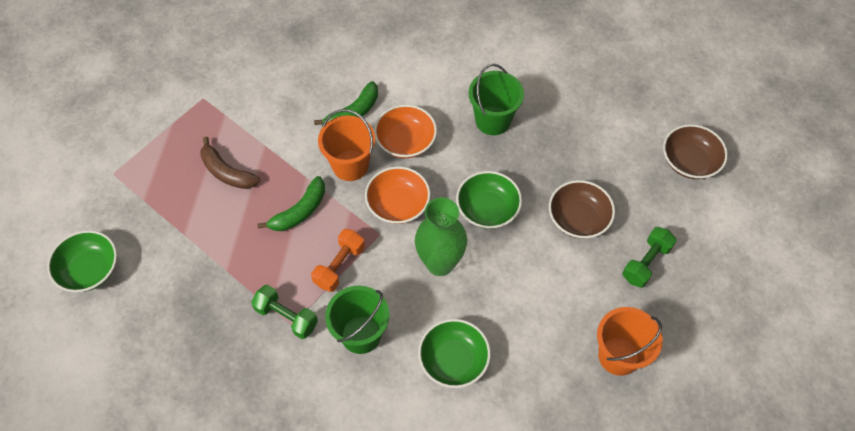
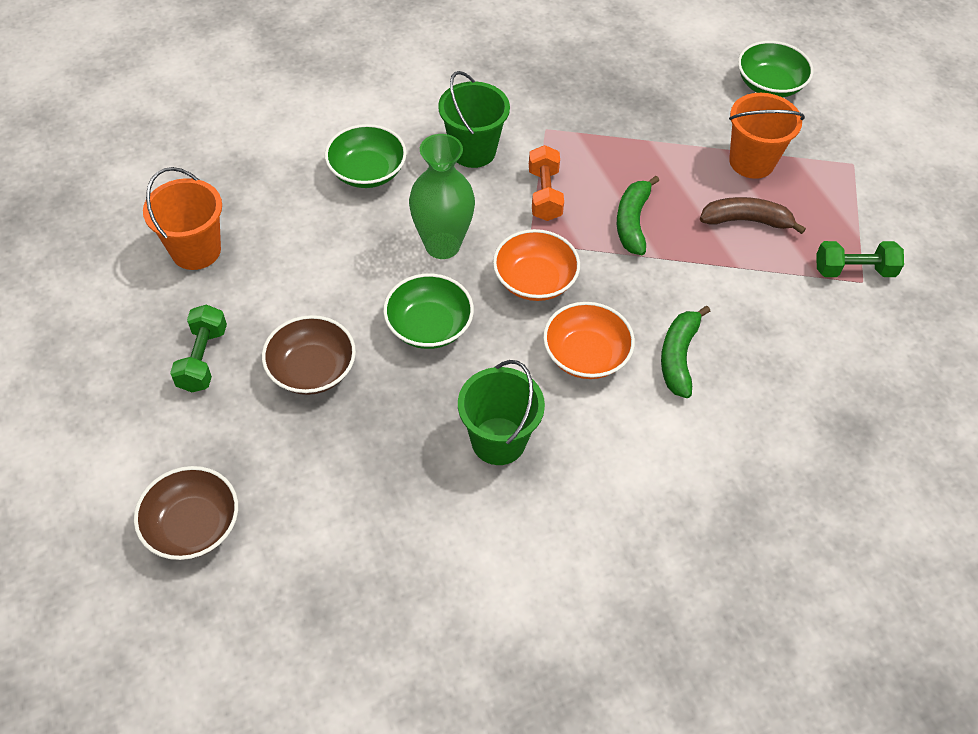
camera: 145 degrees right, 5 degrees down
(286, 317) = (555, 132): green dumbbell -> green dumbbell (854, 270)
(350, 165) = (624, 294): orange bucket -> orange bucket (751, 162)

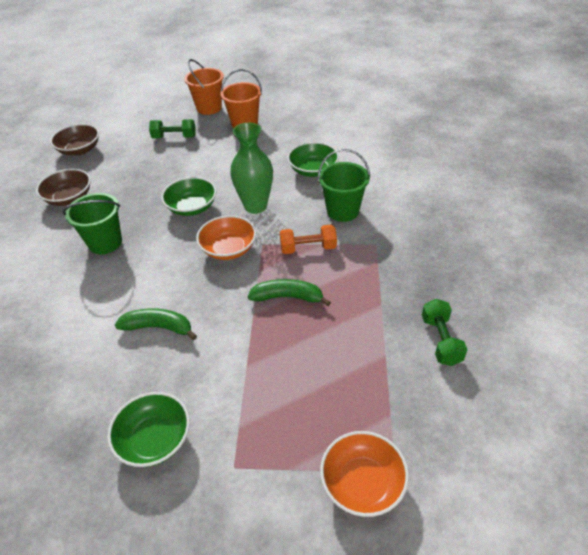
camera: 90 degrees right, 10 degrees down
(312, 369) = (164, 170): brown bowl -> brown bowl (69, 198)
(586, 355) = (164, 277): orange bowl -> orange bowl (362, 483)
(746, 221) = (299, 372): brown banana -> none
(751, 162) = (374, 378): orange bucket -> orange bucket (209, 108)
(769, 85) = (489, 396): green bowl -> green bowl (154, 439)
(854, 270) = (247, 460): green dumbbell -> green dumbbell (441, 340)

